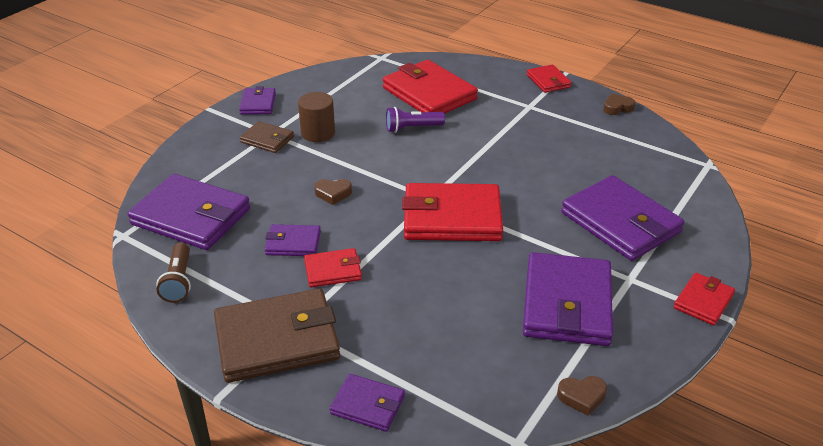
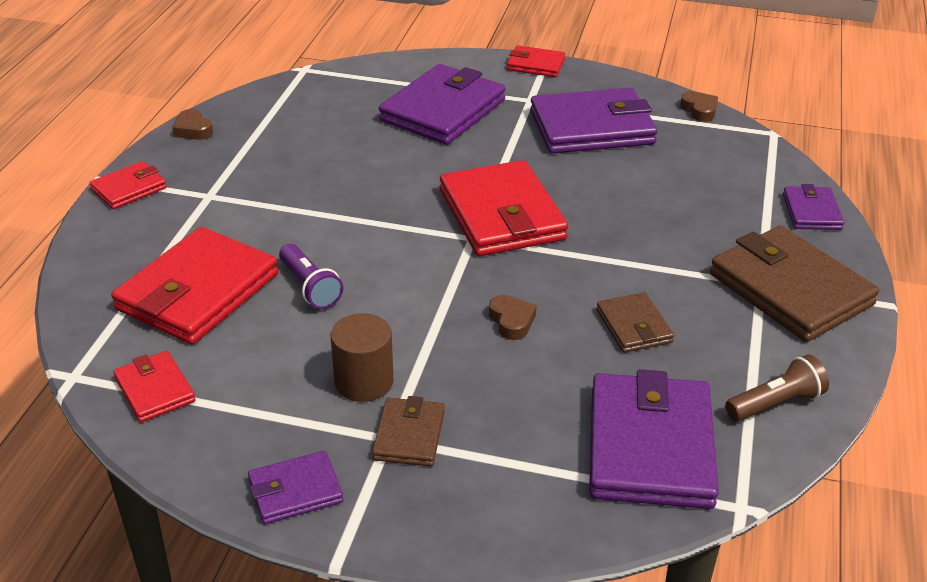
camera: 110 degrees left, 0 degrees up
(293, 243) = (633, 326): purple wallet -> brown wallet
(333, 270) = (657, 280): red wallet -> red wallet (155, 390)

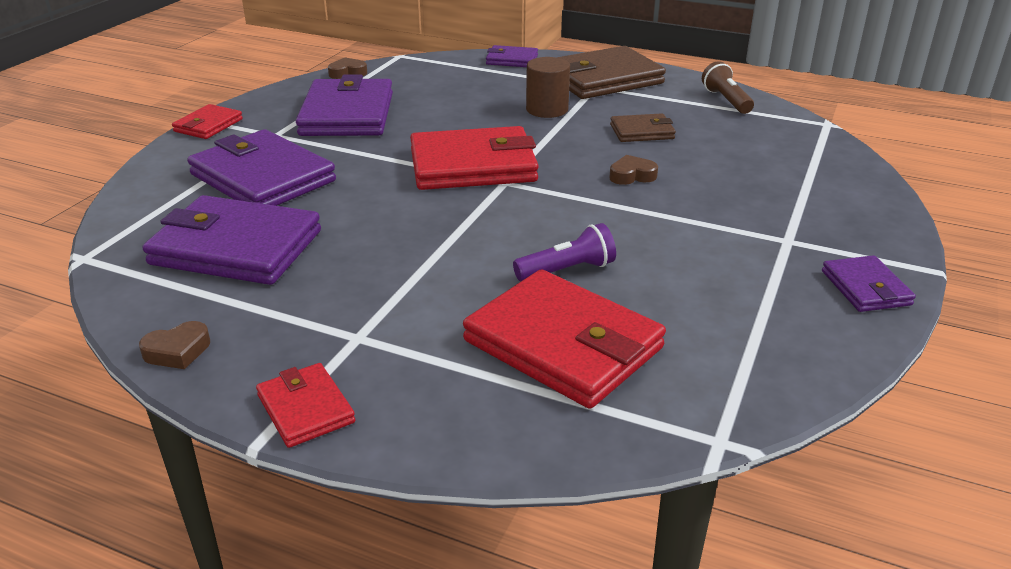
camera: 80 degrees left, 5 degrees down
(155, 390) = (739, 373): red wallet -> none
(364, 382) = (715, 247): brown cylinder -> brown cylinder (547, 109)
(409, 435) = (783, 230): brown wallet -> none
(650, 447) = (776, 142): purple wallet -> purple wallet (236, 247)

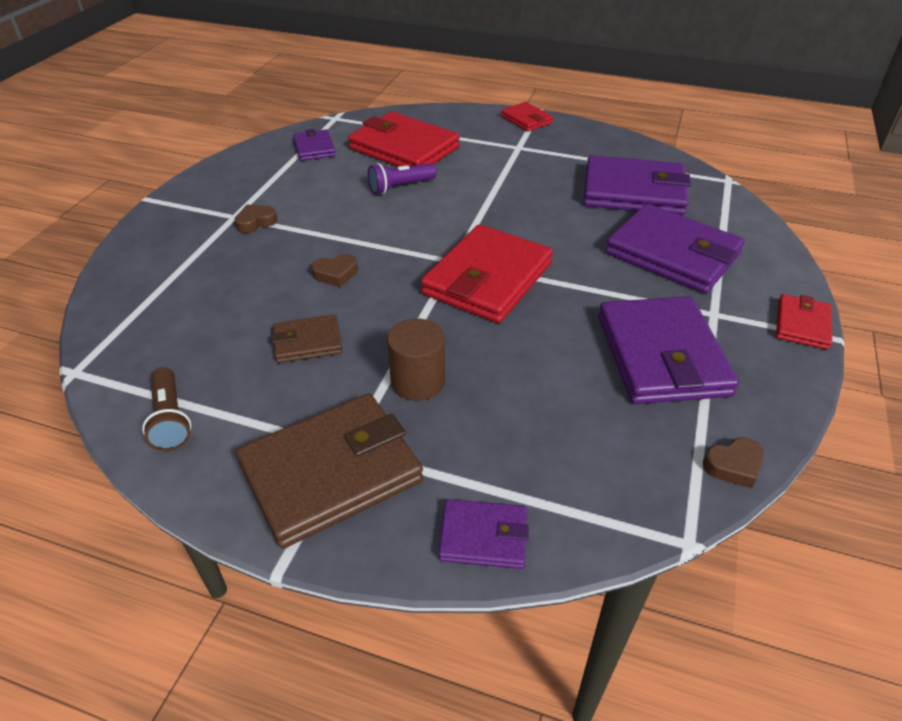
camera: 175 degrees right, 10 degrees up
(177, 351) = (609, 137): brown heart -> brown heart (256, 222)
(473, 166) = (487, 279): red wallet -> red wallet turned 45 degrees counterclockwise
(865, 288) = (206, 185): purple wallet -> purple wallet (314, 148)

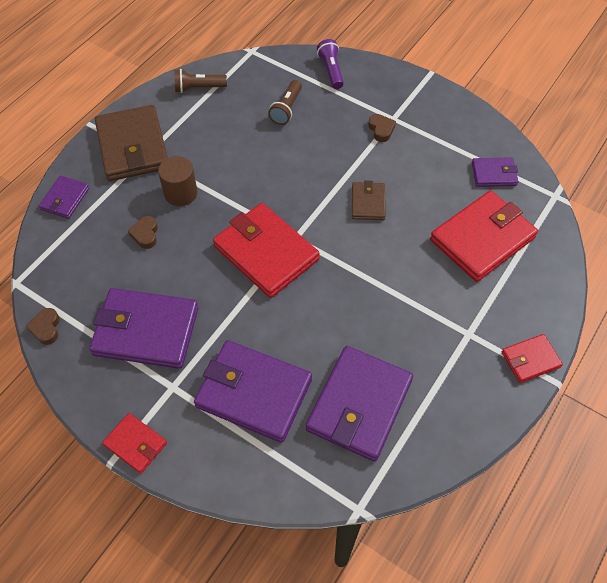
camera: 105 degrees right, 15 degrees up
(220, 307) = (286, 109): none -> brown flashlight
(307, 342) = (237, 146): brown wallet -> brown wallet (368, 203)
(335, 274) = (301, 167): brown heart -> brown heart (145, 234)
(400, 187) = (411, 224): purple flashlight -> purple flashlight (331, 70)
(672, 254) = (254, 393): purple wallet -> purple wallet turned 60 degrees clockwise

